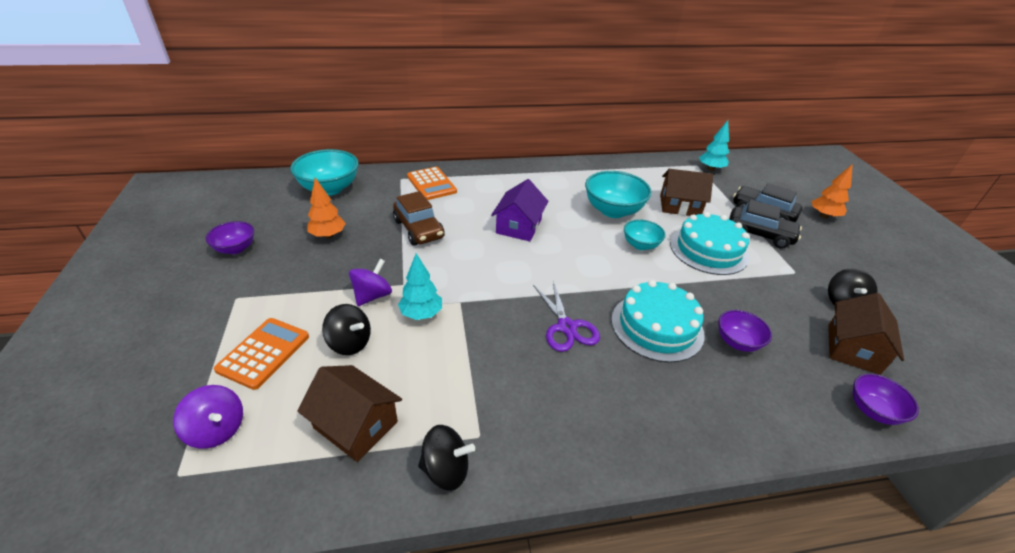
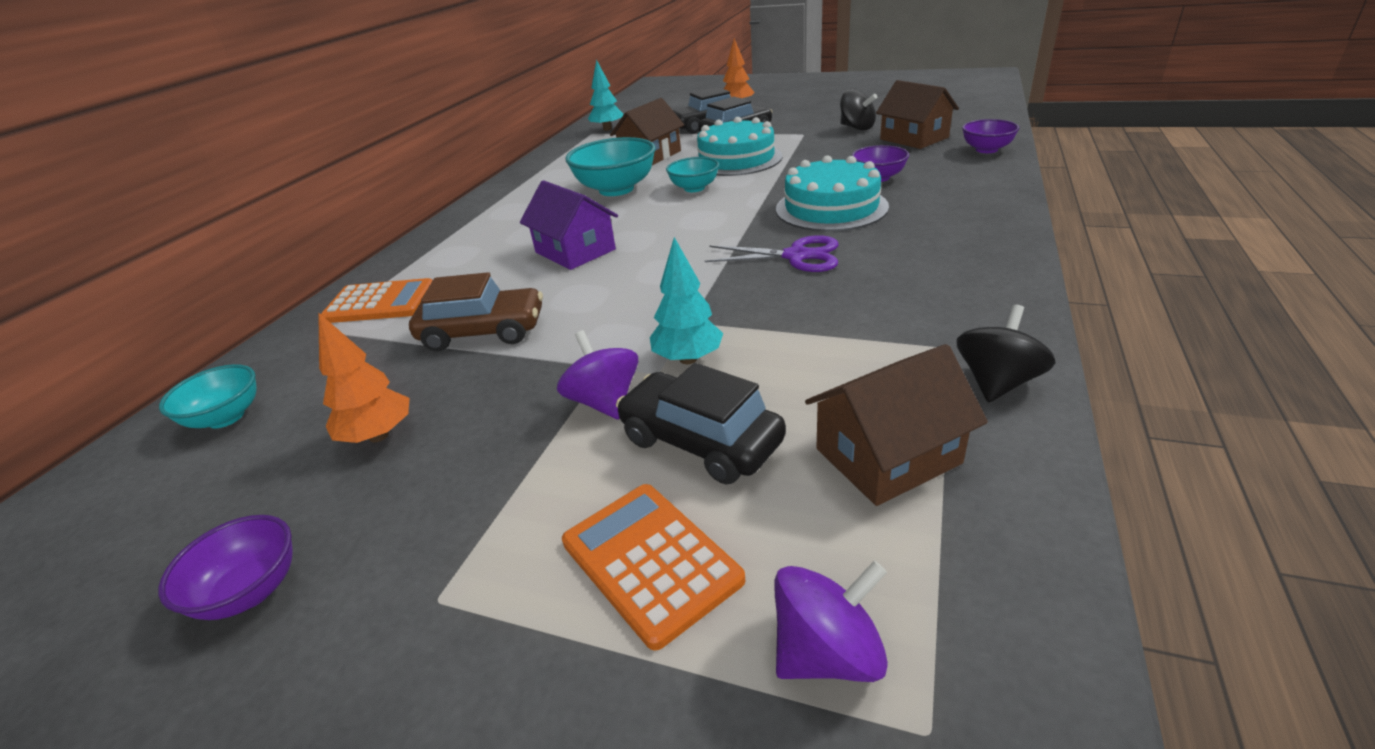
camera: 55 degrees left, 5 degrees down
(330, 188) = (226, 417): turquoise bowl -> turquoise bowl, size x0.58
(350, 343) = (701, 441): black spinning top -> black car

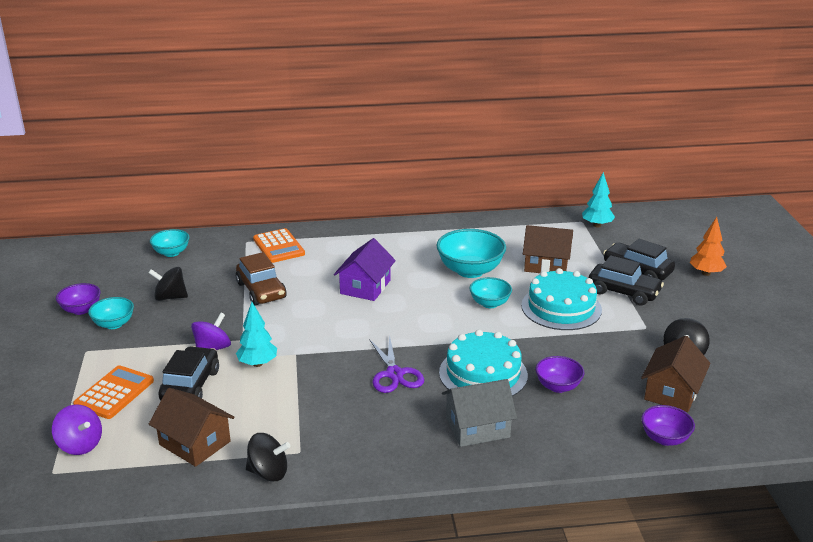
camera: 60 degrees right, 5 degrees down
(379, 435) = (170, 297): orange tree -> black spinning top
(380, 534) = (114, 324): none -> turquoise bowl
(936, 223) = (477, 427): none -> grey house

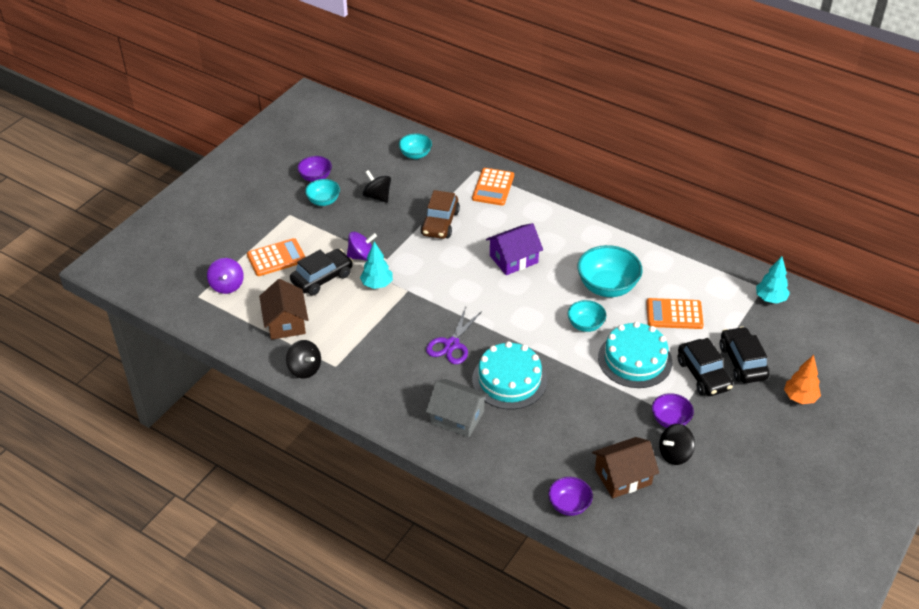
camera: 40 degrees right, 15 degrees up
(546, 265) = (674, 314): brown house -> orange calculator
(558, 386) = (548, 421): purple bowl -> purple bowl (670, 420)

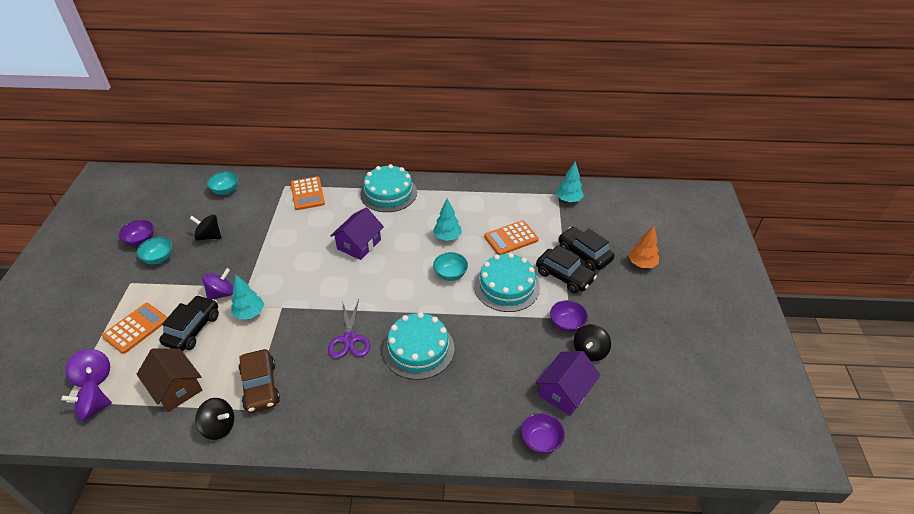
camera: 30 degrees left, 0 degrees up
(216, 311) = (93, 408): none -> purple spinning top
(440, 223) = (278, 238): brown car -> brown car (260, 386)
(457, 417) = (394, 405): grey house -> none
(576, 217) = (388, 193): none -> turquoise cake
(607, 287) = (447, 237): turquoise bowl -> turquoise tree
(623, 477) = (565, 391): brown house -> purple house

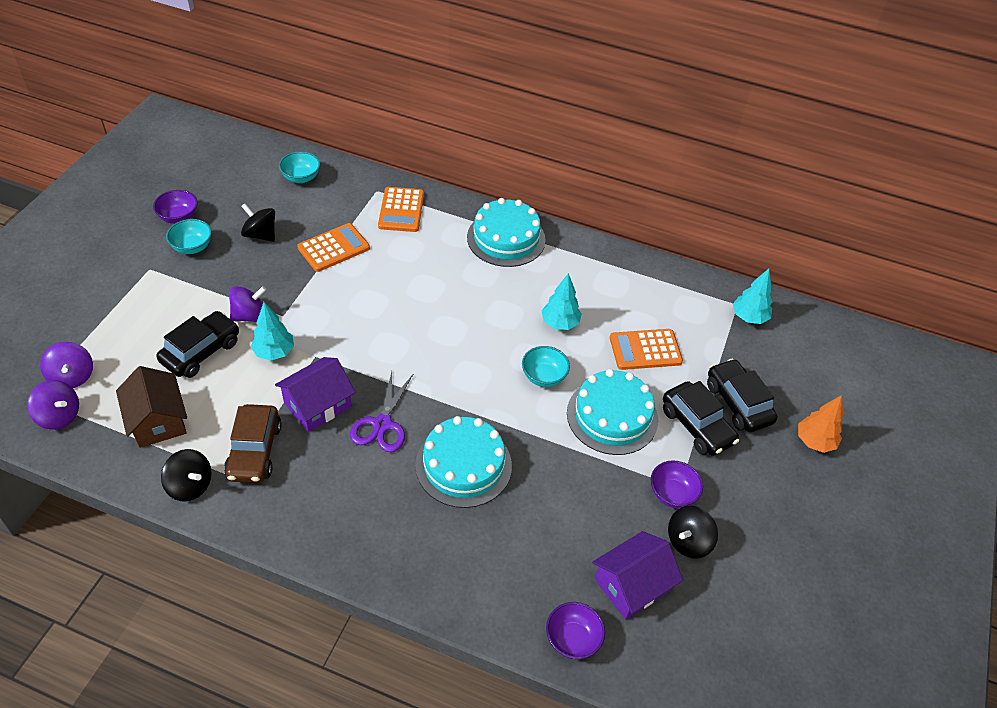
camera: 15 degrees right, 5 degrees up
(93, 408) = (59, 416): purple spinning top -> purple spinning top turned 150 degrees counterclockwise
(136, 328) = (137, 330): orange calculator -> orange calculator (333, 248)
(359, 244) = (441, 299): purple house -> purple house (317, 405)

